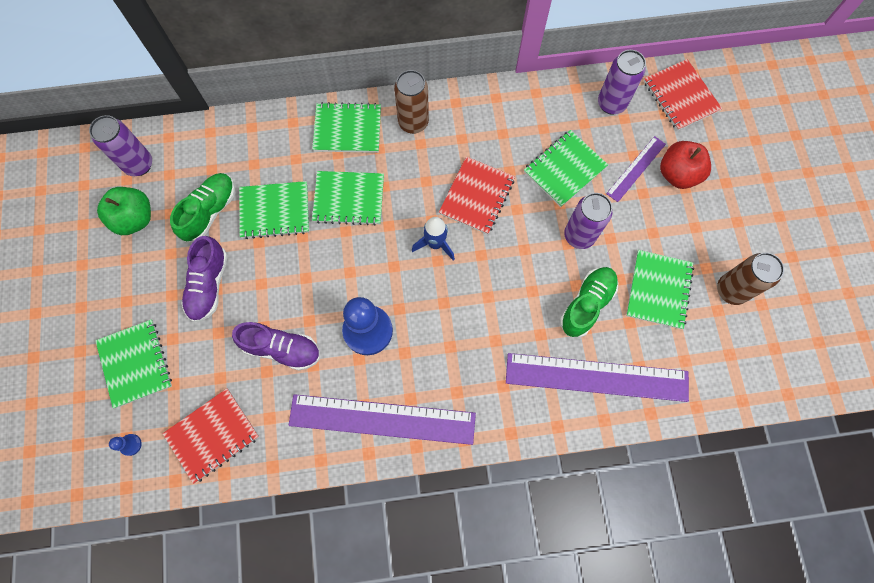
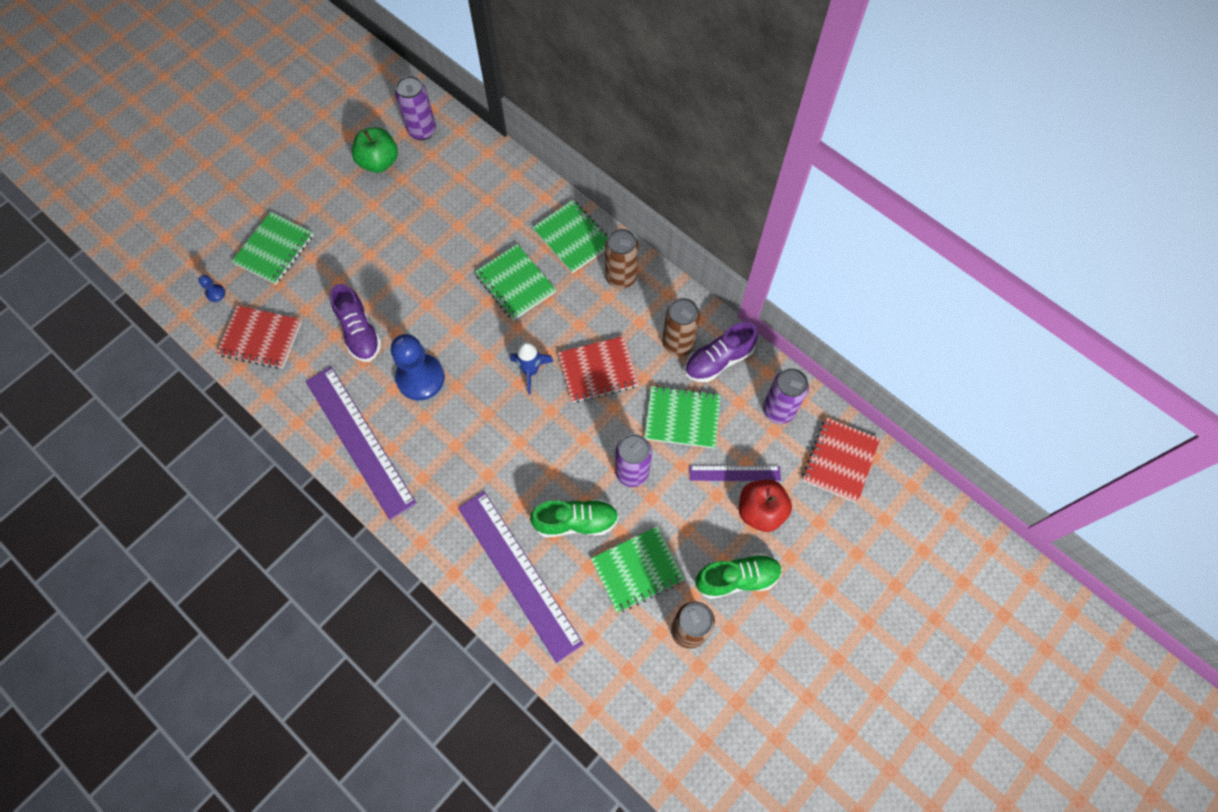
camera: 50 degrees right, 5 degrees down
(209, 285) = (369, 247): purple shoe -> purple shoe (718, 360)
(210, 212) = (425, 203): green shoe -> green shoe (737, 578)
(275, 211) = (462, 243): green notebook -> none
(502, 126) = (678, 343): none -> brown can

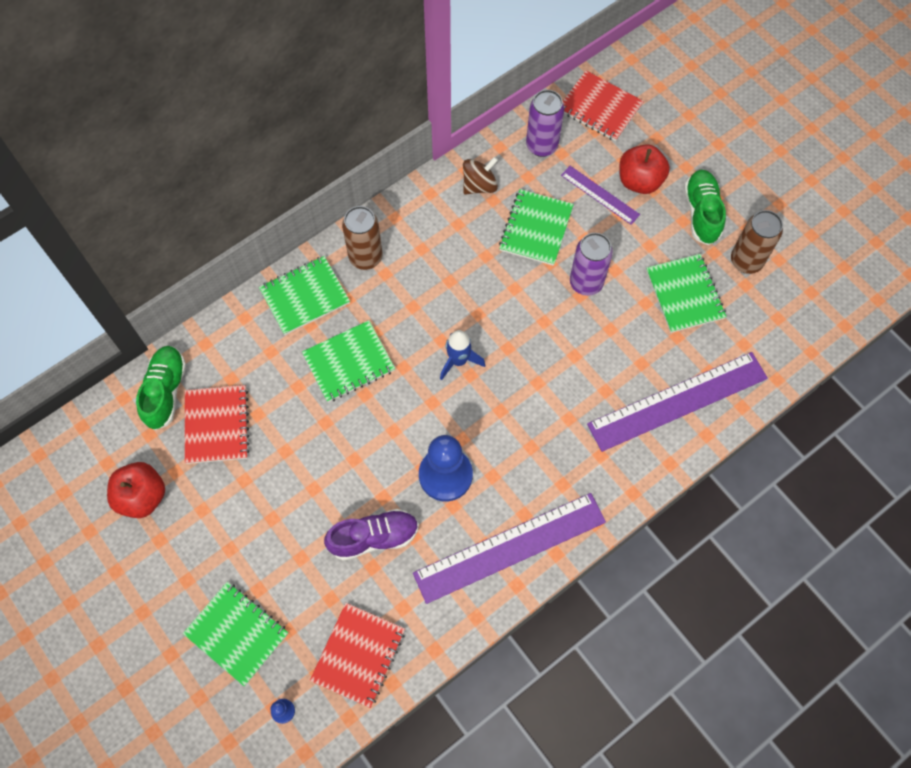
camera: 80 degrees left, 0 degrees up
(379, 162) = (142, 496): green apple -> red apple
(422, 130) = (110, 441): purple can -> none
(575, 521) = (630, 341): green shoe -> green shoe (165, 391)
(598, 370) = (470, 296): red notebook -> red notebook (217, 425)
(678, 343) = (454, 218): brown can -> none
(718, 360) = (479, 185): purple shoe -> brown spinning top
(734, 473) = (600, 195): purple ruler -> purple ruler turned 60 degrees counterclockwise

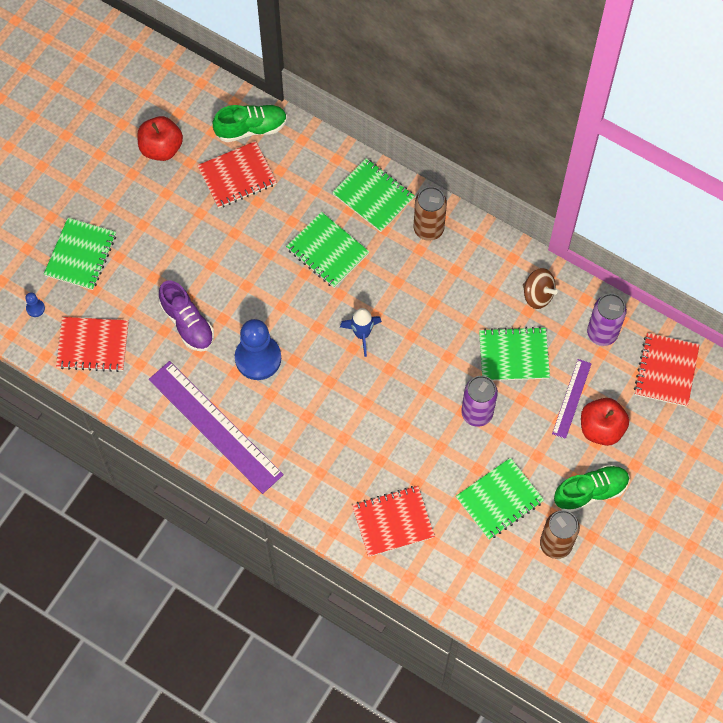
camera: 70 degrees right, 0 degrees up
(677, 401) = (393, 522): purple ruler -> red notebook

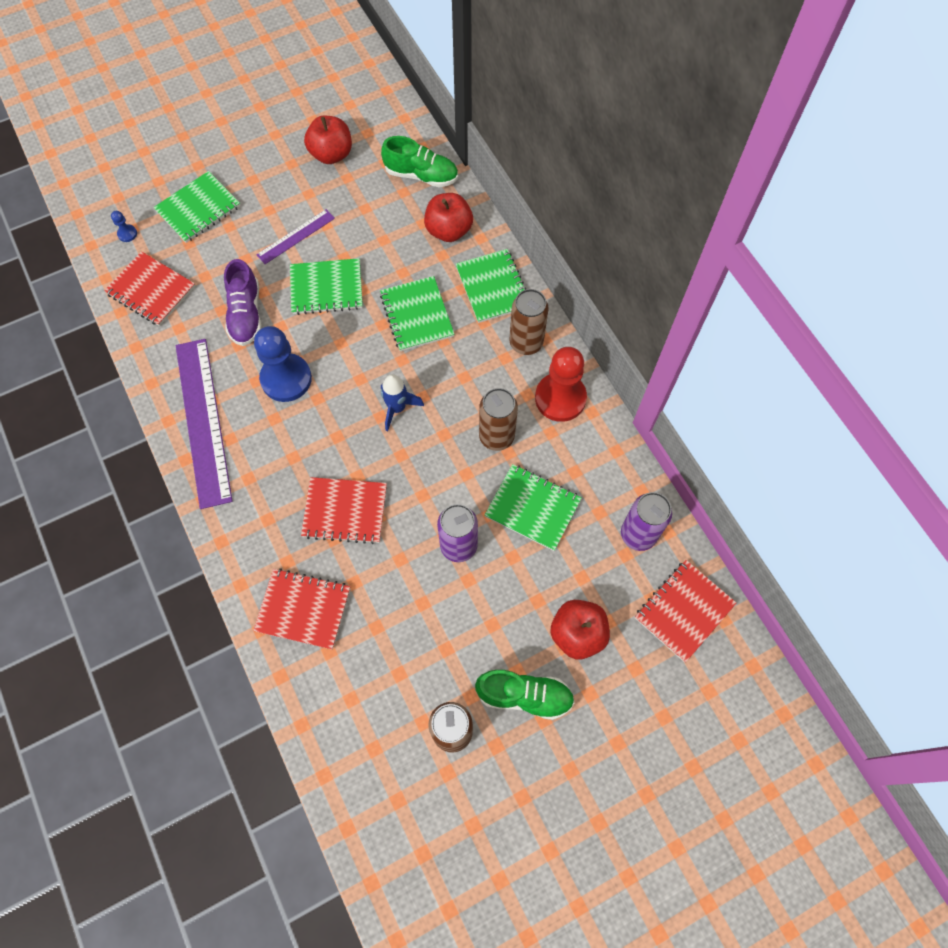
camera: 30 degrees right, 0 degrees up
(237, 176) = (381, 209): red notebook -> red notebook (345, 511)
(306, 166) = (448, 230): none -> red apple
(453, 316) = (496, 437): none -> brown can
(482, 259) = (560, 398): none -> red pawn
(499, 500) = (424, 649): green notebook -> green notebook (326, 288)
(537, 295) = (595, 461): brown spinning top -> none
(572, 398) = (565, 585): purple ruler -> purple ruler (296, 236)

